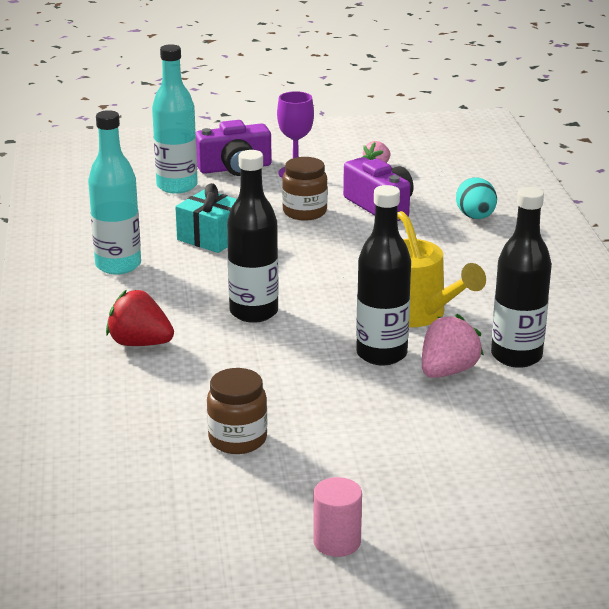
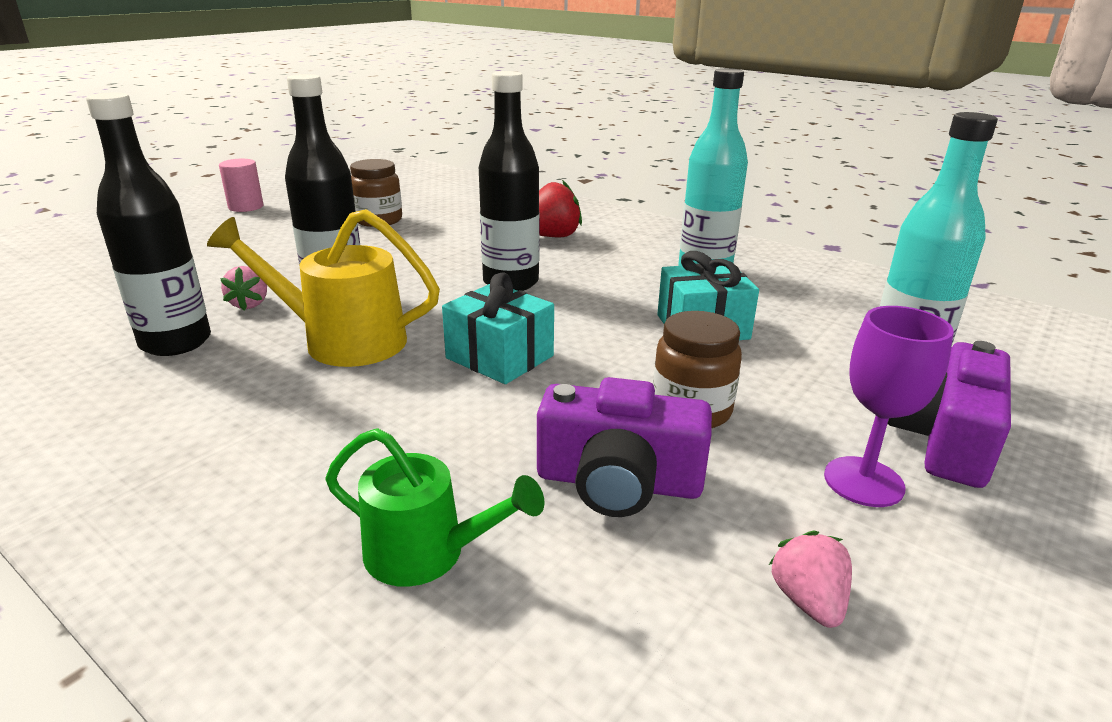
camera: 135 degrees right, 0 degrees up
(345, 268) = (499, 357): none -> turquoise gift
(447, 371) = (250, 304): pink strawberry -> pink strawberry, size x0.62
(475, 217) = (428, 553): turquoise egg -> green watering can

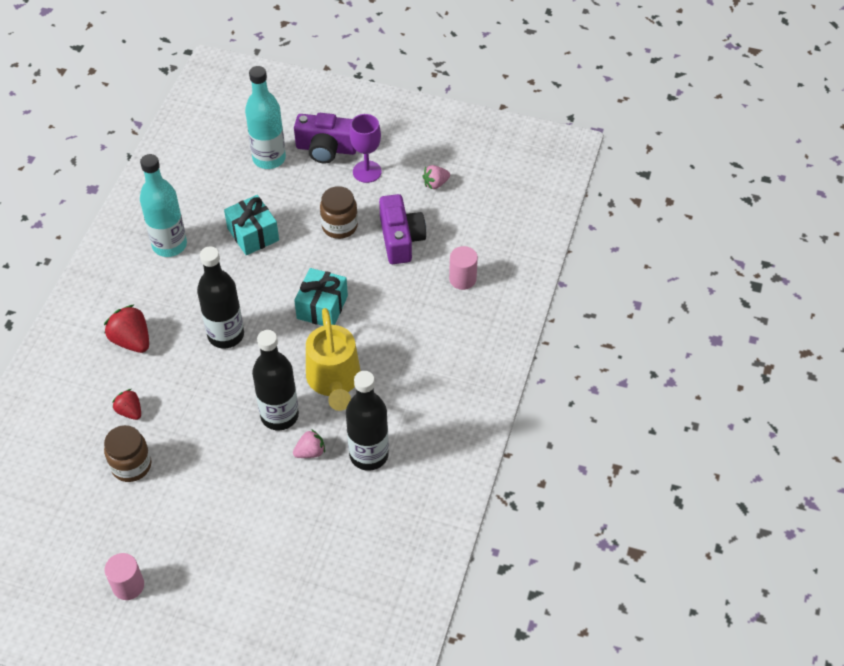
camera: 110 degrees left, 25 degrees up
(428, 553) = (462, 279): green watering can -> pink cylinder
(449, 226) = (130, 411): none -> red strawberry

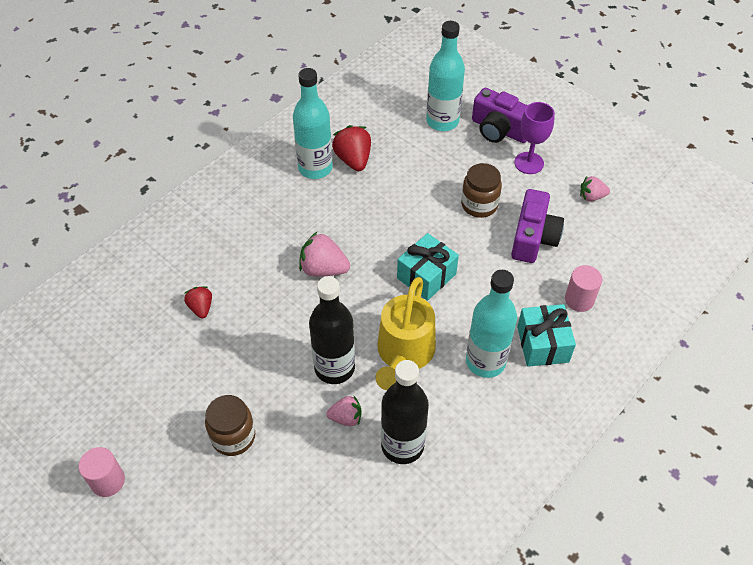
camera: 25 degrees right, 0 degrees up
(131, 341) = (237, 242): red strawberry -> red strawberry (353, 160)
(131, 465) = (174, 360): brown jar -> brown jar (233, 436)
(226, 335) = (323, 269): black bottle -> pink strawberry
(253, 234) = (394, 184): turquoise gift -> turquoise gift (543, 344)
(406, 360) = (485, 361): none -> turquoise bottle

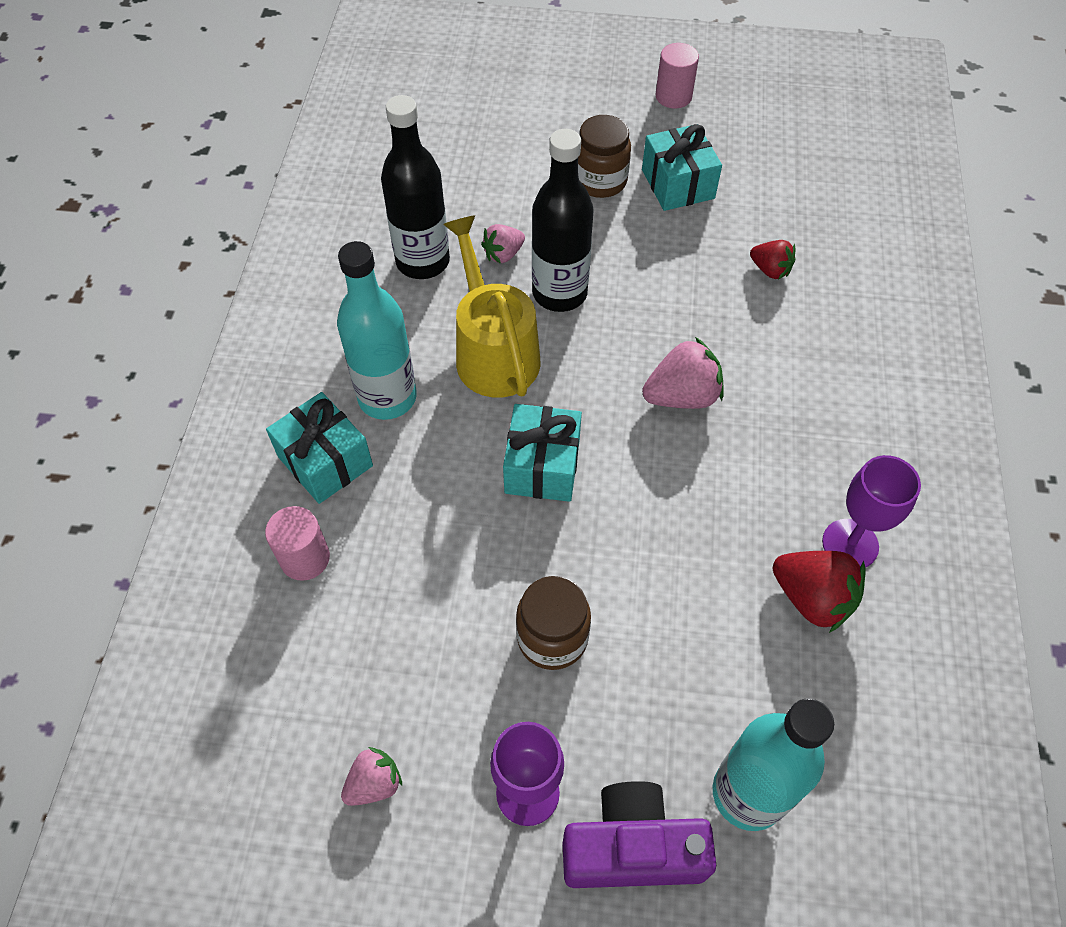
camera: 145 degrees right, 5 degrees up
(187, 401) = (677, 184): none -> turquoise gift
(315, 168) = (850, 544): turquoise bottle -> purple goblet
(533, 238) = (429, 627): purple camera -> none

